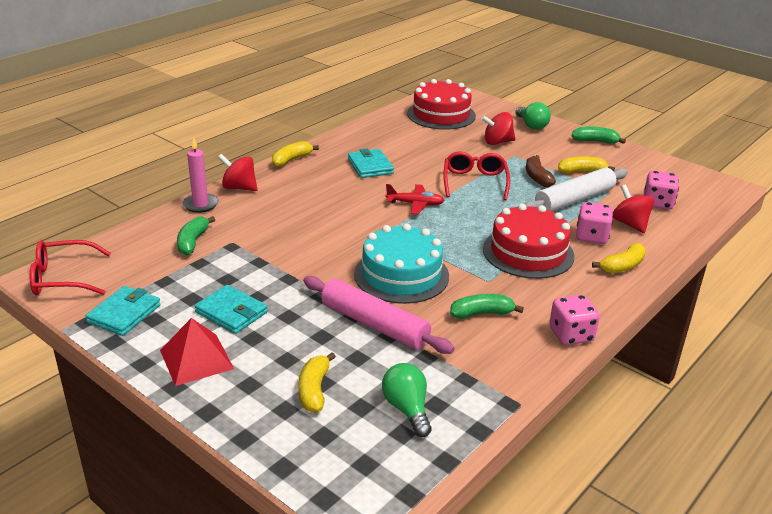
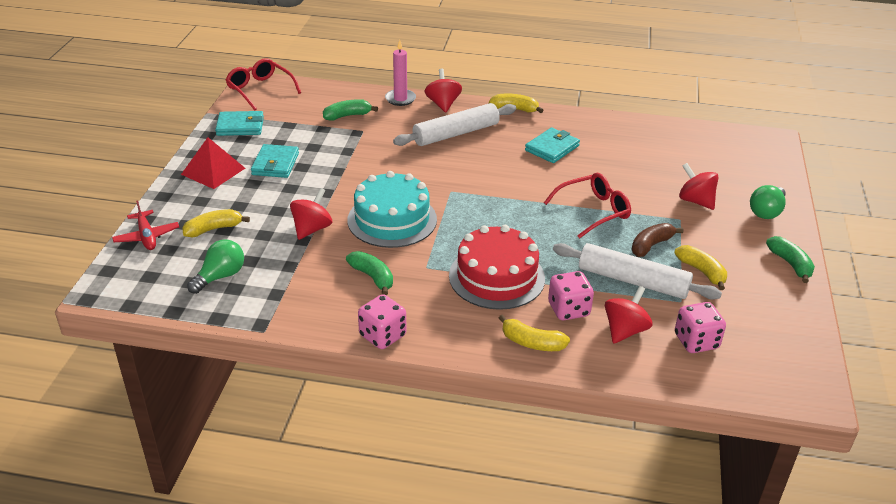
camera: 60 degrees right, 5 degrees up
(297, 198) = (456, 133): none -> white rolling pin
(374, 324) = (312, 229): pink rolling pin -> red spinning top
(415, 204) = (513, 191): red plane -> red plane (147, 236)
(441, 114) = (709, 152): red cake -> none

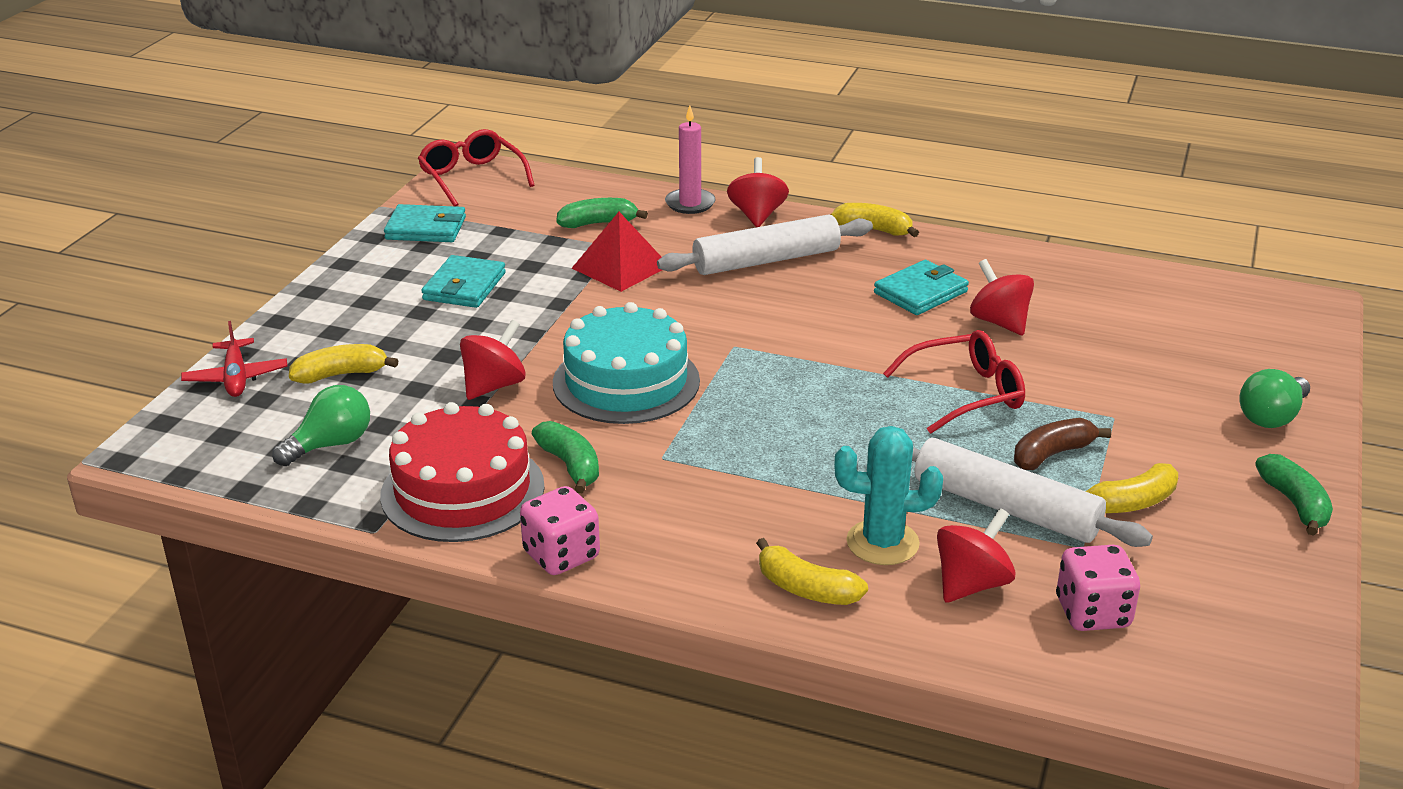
camera: 10 degrees right, 5 degrees down
(213, 171) = (365, 290): red pyramid -> red pyramid (621, 267)
(496, 277) = (774, 482): red cake -> red cake (462, 490)
(568, 309) = (882, 543): pink dice -> turquoise cactus
(695, 201) = (1148, 391): red spinning top -> red spinning top (999, 322)
(701, 271) = (1131, 503): yellow banana -> yellow banana turned 90 degrees clockwise

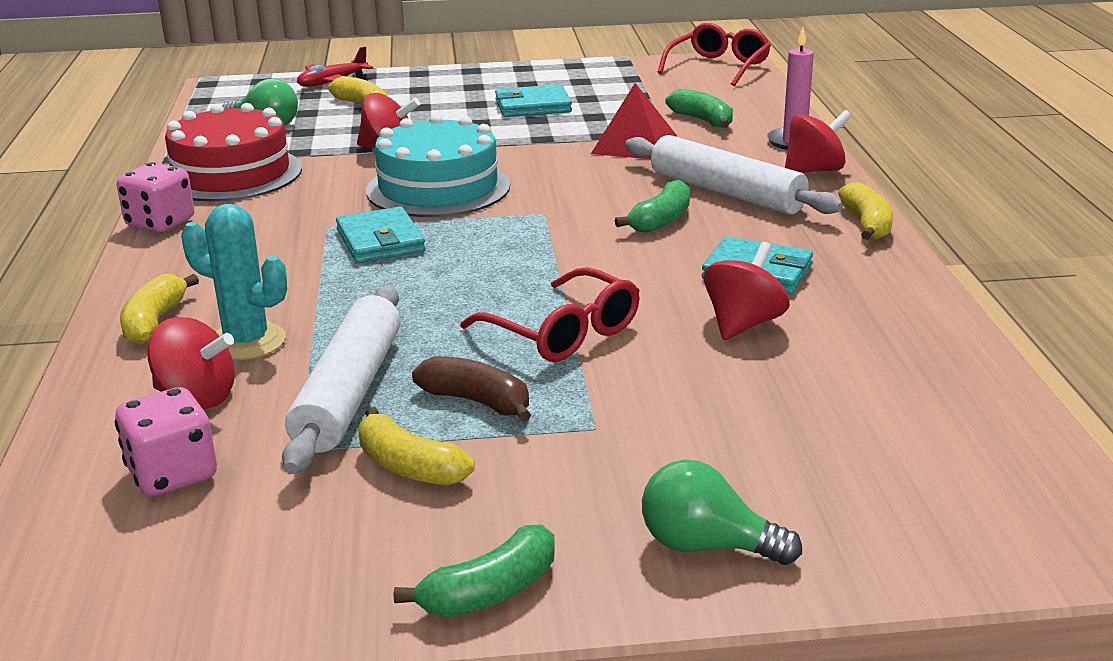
camera: 65 degrees right, 5 degrees down
(426, 228) = (611, 75): turquoise wallet -> turquoise wallet (380, 241)
(570, 465) = (291, 198): green banana -> green banana (661, 220)
(882, 543) = (246, 342): turquoise cactus -> turquoise cactus turned 45 degrees counterclockwise

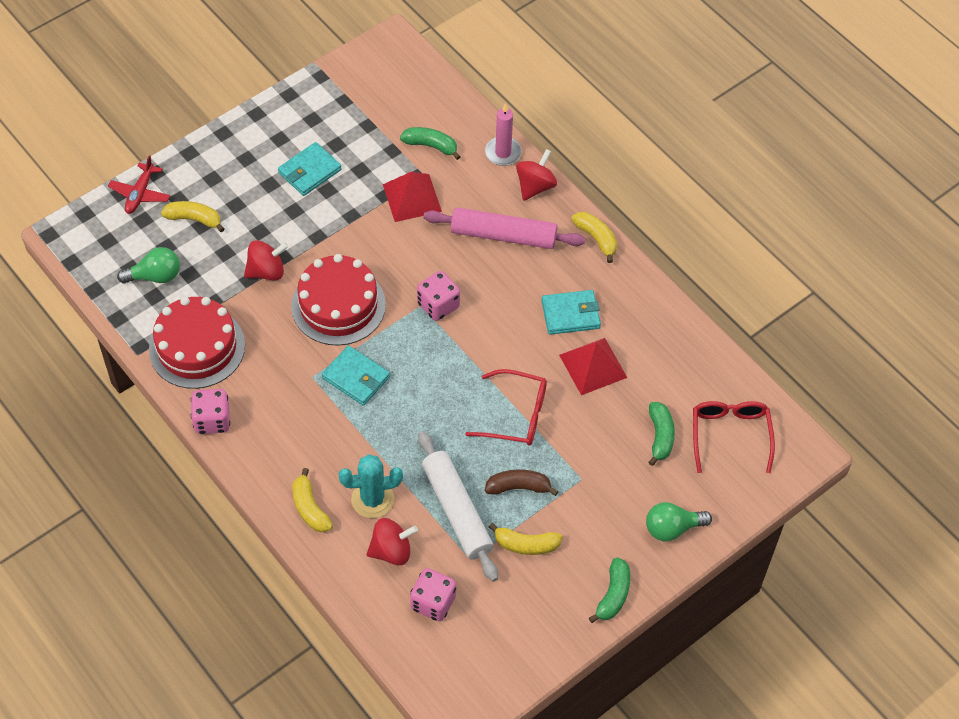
camera: 35 degrees left, 30 degrees up
(438, 188) = (338, 305): turquoise cake -> red cake
(567, 218) = (438, 305): none -> pink dice
(661, 220) = (489, 283): green banana -> green banana (660, 436)
(718, 67) = (388, 57): red glasses -> red glasses (730, 435)
(726, 192) = (503, 235): white rolling pin -> pink rolling pin
(743, 324) = (593, 366): red spinning top -> red pyramid

